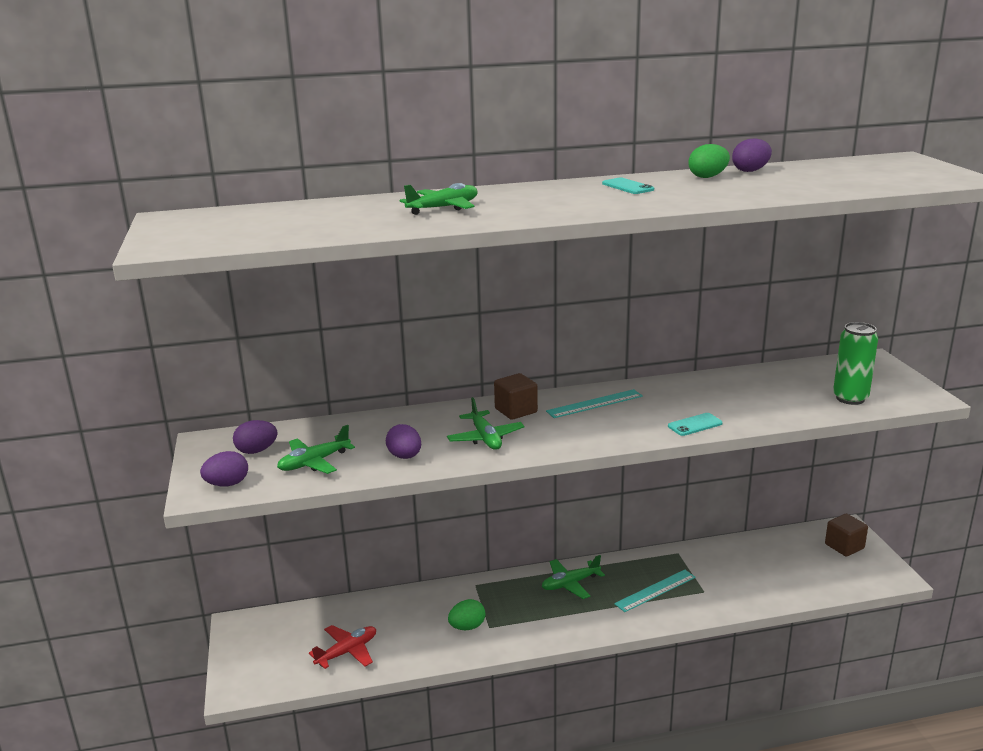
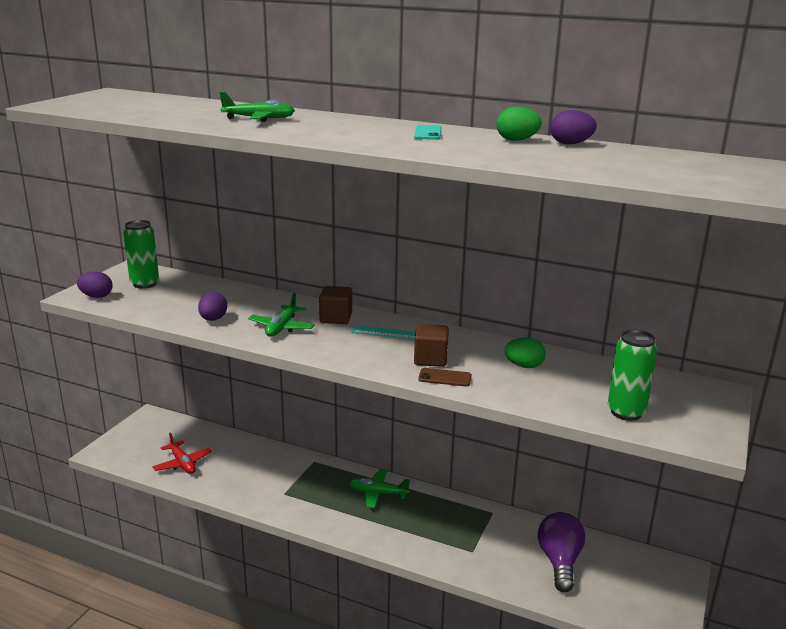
camera: 35 degrees right, 0 degrees up
(256, 451) = (144, 284): purple egg -> green can
(314, 462) = (160, 302): green plane -> none
(347, 652) = (182, 463): red plane -> red plane turned 60 degrees clockwise
(467, 627) = (270, 486): green egg -> green egg (524, 366)
(655, 590) = (434, 530): turquoise ruler -> none
(695, 425) = (445, 378): turquoise phone -> brown phone
(770, 565) = (559, 562): none -> purple light bulb
(844, 546) = (655, 582): brown cube -> brown cube (430, 359)

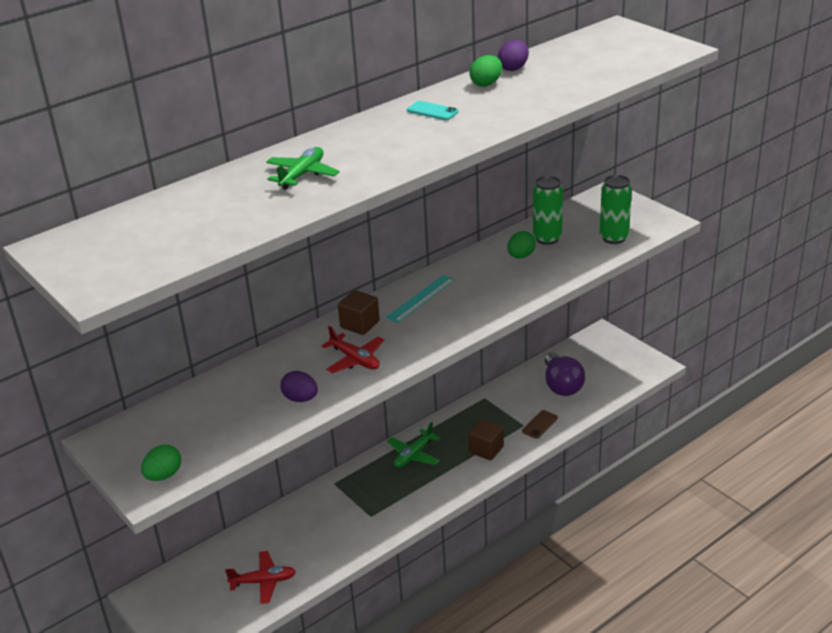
camera: 60 degrees left, 10 degrees up
(96, 296) = (164, 475): purple egg -> green egg
(144, 284) = (159, 434): green can -> green can (547, 238)
(282, 327) = (355, 360): green plane -> red plane
(430, 359) = (478, 295): brown cube -> brown cube (486, 449)
(445, 378) = (514, 297): brown phone -> brown phone (539, 424)
(559, 562) = (561, 385): purple light bulb -> purple light bulb turned 135 degrees counterclockwise

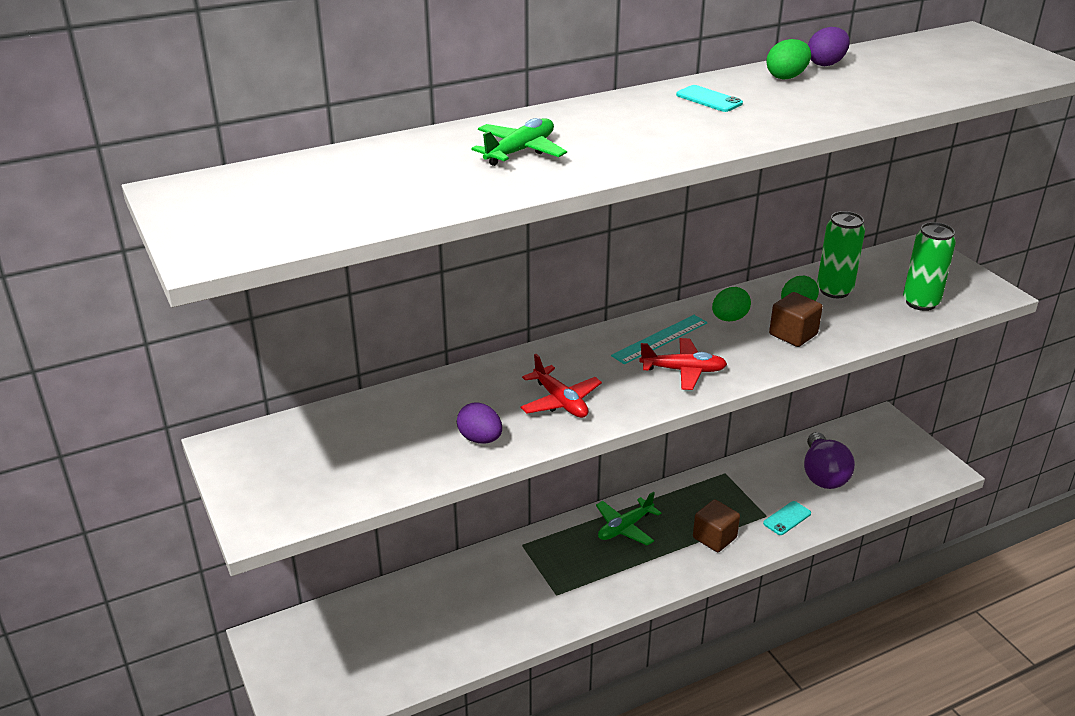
camera: 10 degrees right, 0 degrees up
(164, 475) = (285, 507): green egg -> green egg (729, 319)
(263, 582) = (409, 652): red plane -> red plane (683, 370)
(360, 324) = (577, 358): brown cube -> brown cube (793, 334)
(539, 424) = (787, 518): brown phone -> turquoise phone

